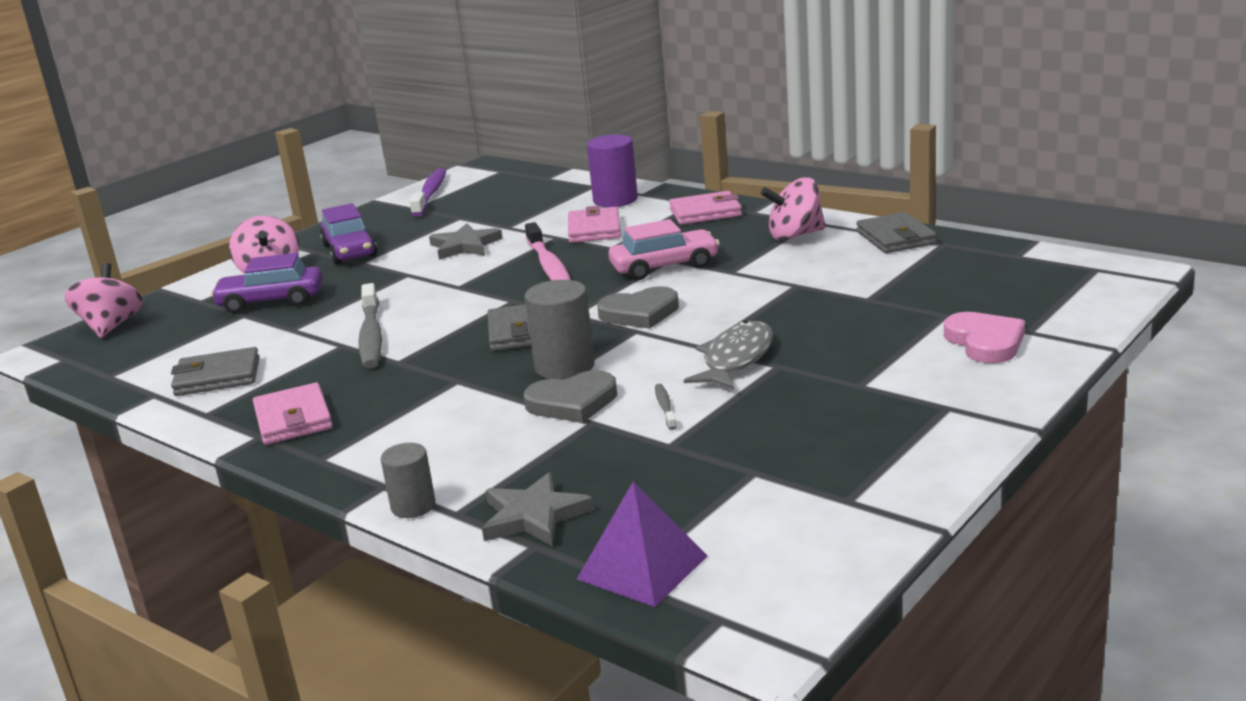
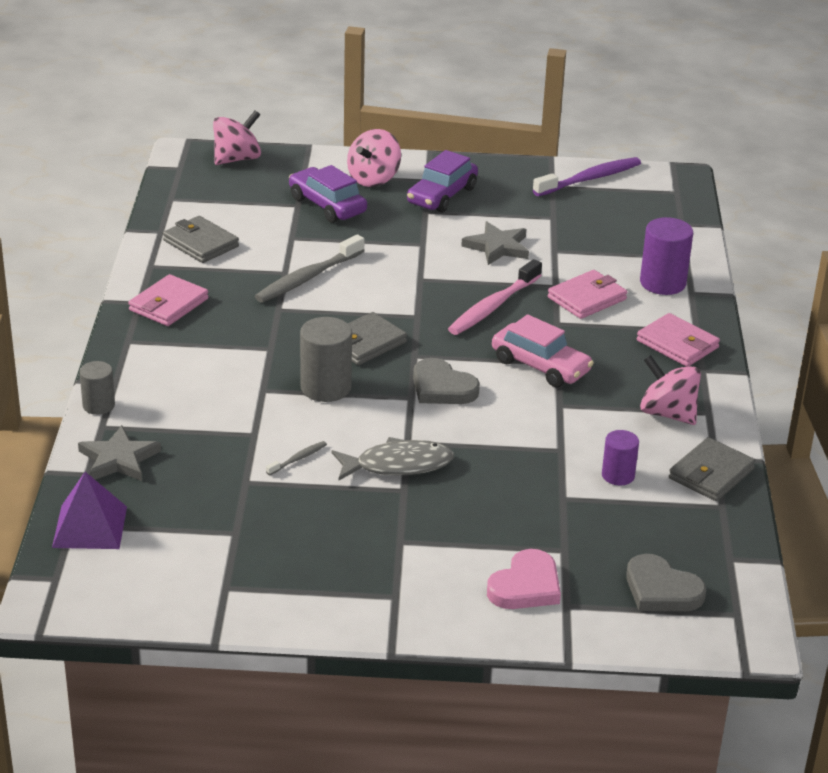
camera: 50 degrees right, 10 degrees up
(572, 402) = (275, 414): grey heart -> grey heart (661, 590)
(860, 271) = (618, 475): none -> purple cylinder

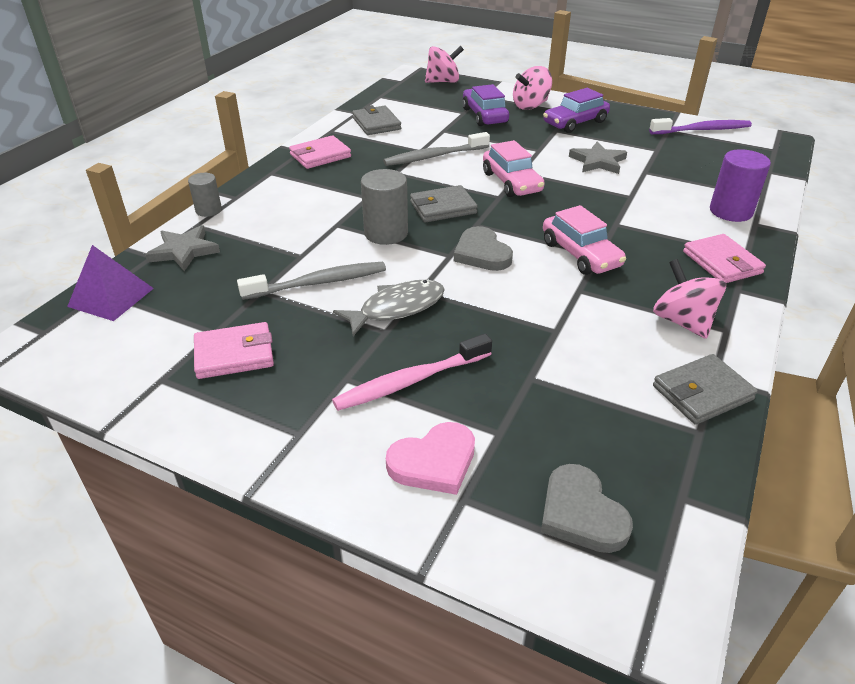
camera: 25 degrees right, 5 degrees up
(298, 459) = (318, 283): grey toothbrush -> grey toothbrush, size x2.17
(398, 465) = (397, 308): grey fish -> grey fish turned 45 degrees counterclockwise
(419, 295) = (511, 182): none -> pink car
(493, 306) = (568, 201): pink toothbrush -> pink toothbrush (411, 381)
(587, 298) = (654, 210): pink wallet -> pink wallet (234, 354)
(618, 475) = (600, 369): purple cylinder -> none

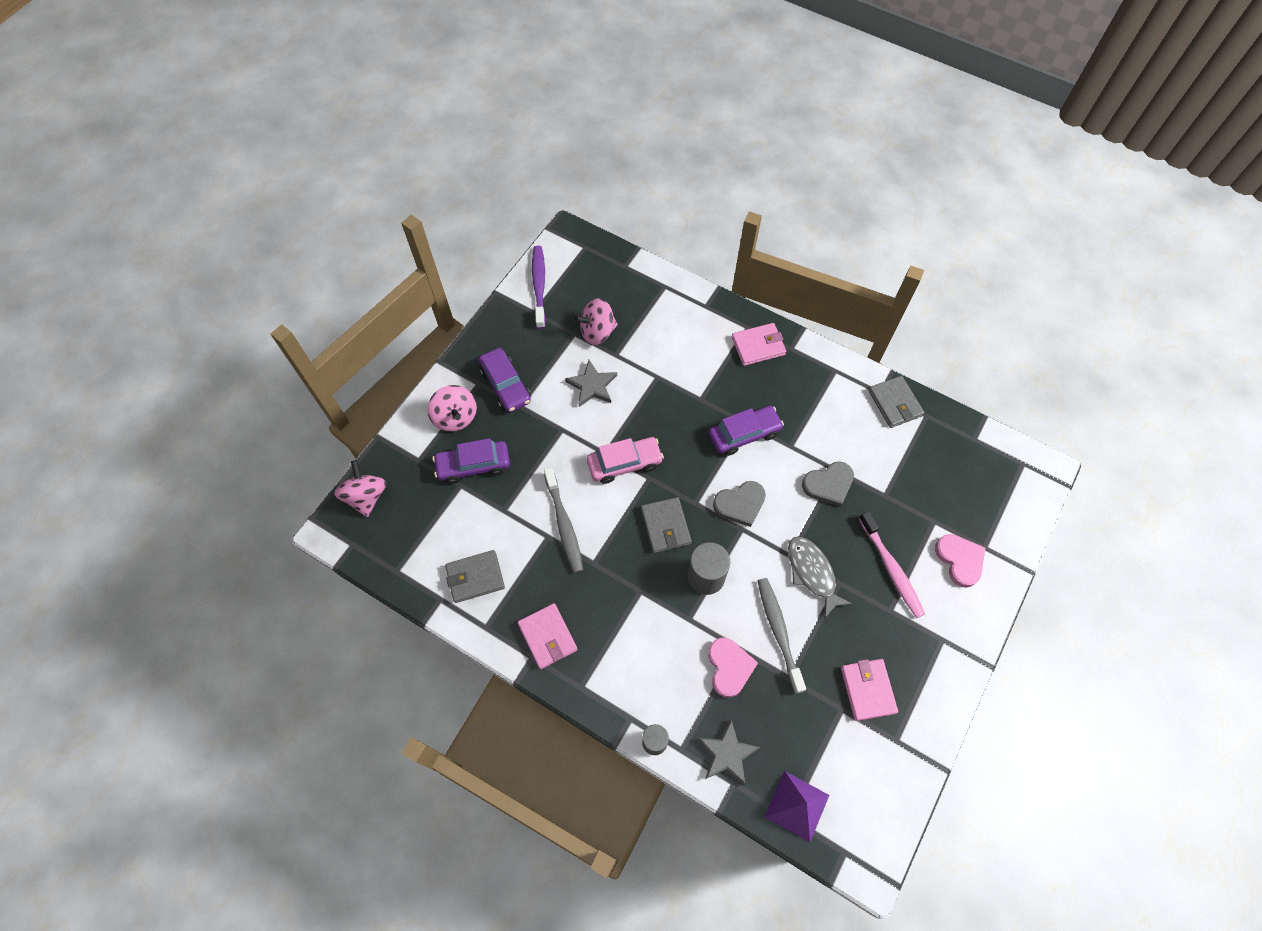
camera: 85 degrees left, 25 degrees up
(279, 250) = (729, 667): none -> pink heart
(580, 254) = (744, 434): pink car -> purple car
(581, 513) = (989, 489): grey heart -> grey heart (828, 485)
(682, 321) = (826, 392): pink spinning top -> pink spinning top (597, 332)
(730, 211) = (687, 315): purple cylinder -> none

